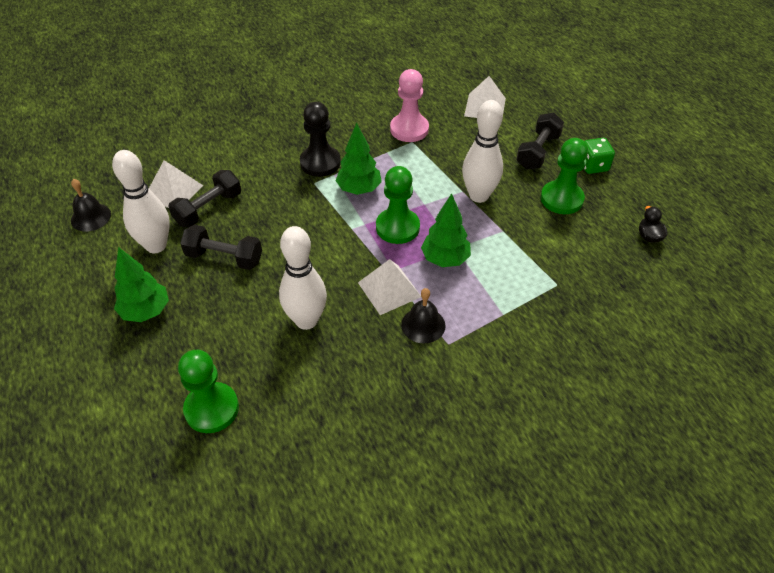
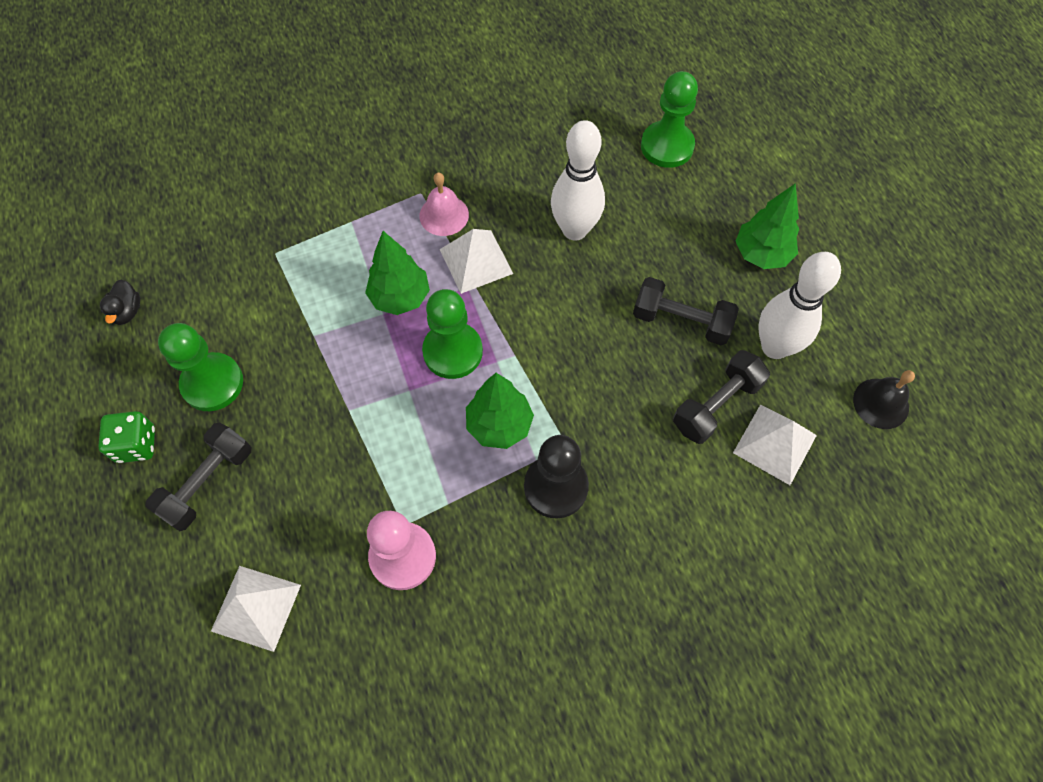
camera: 175 degrees left, 15 degrees up
(423, 325) = (444, 215): black bell -> pink bell
(479, 196) = (327, 399): white bowling pin -> none

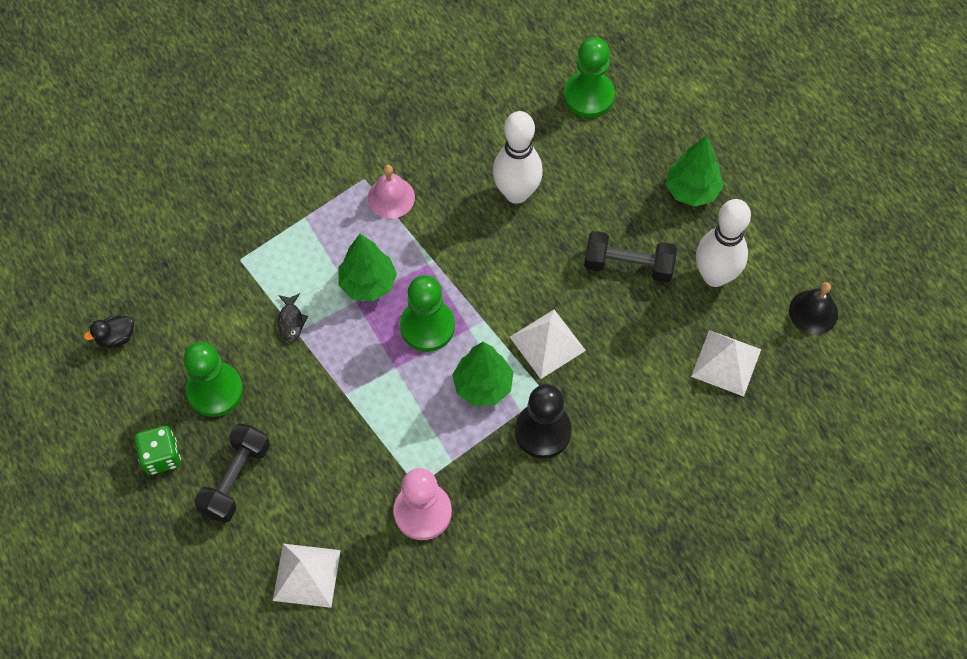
camera: 10 degrees left, 0 degrees up
(127, 311) = (116, 337): black duck -> black duck turned 75 degrees clockwise
(311, 323) = (291, 321): none -> black fish
(476, 261) = (431, 238): white pyramid -> white pyramid (547, 343)
(716, 405) = (671, 337): black dumbbell -> none

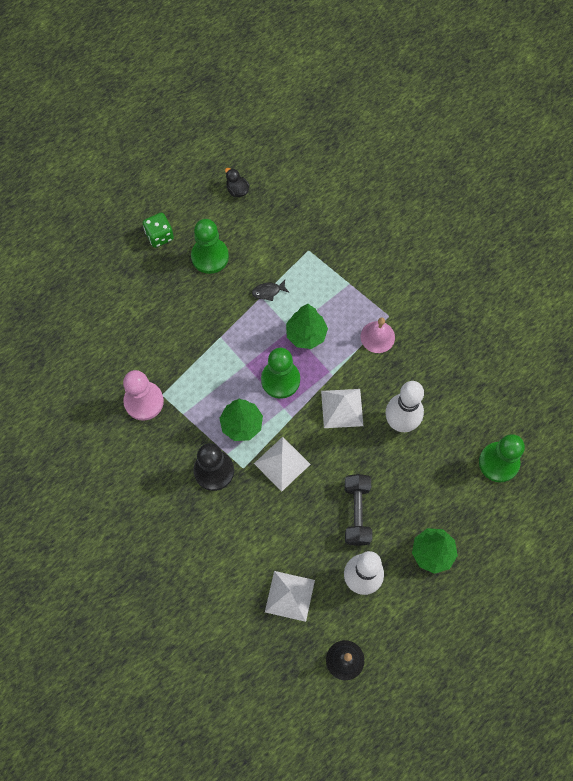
camera: 80 degrees right, 5 degrees up
(235, 479) = (150, 282): black dumbbell -> none
(307, 575) = (92, 338): white pyramid -> white pyramid (342, 408)

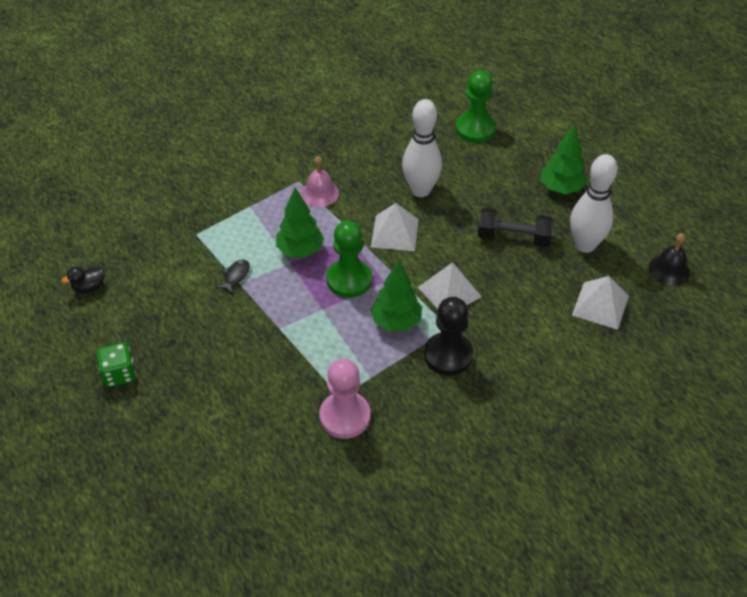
camera: 80 degrees left, 20 degrees down
(210, 256) = (169, 325): green pawn -> none
(268, 291) = (236, 276): black fish -> black fish turned 150 degrees counterclockwise

